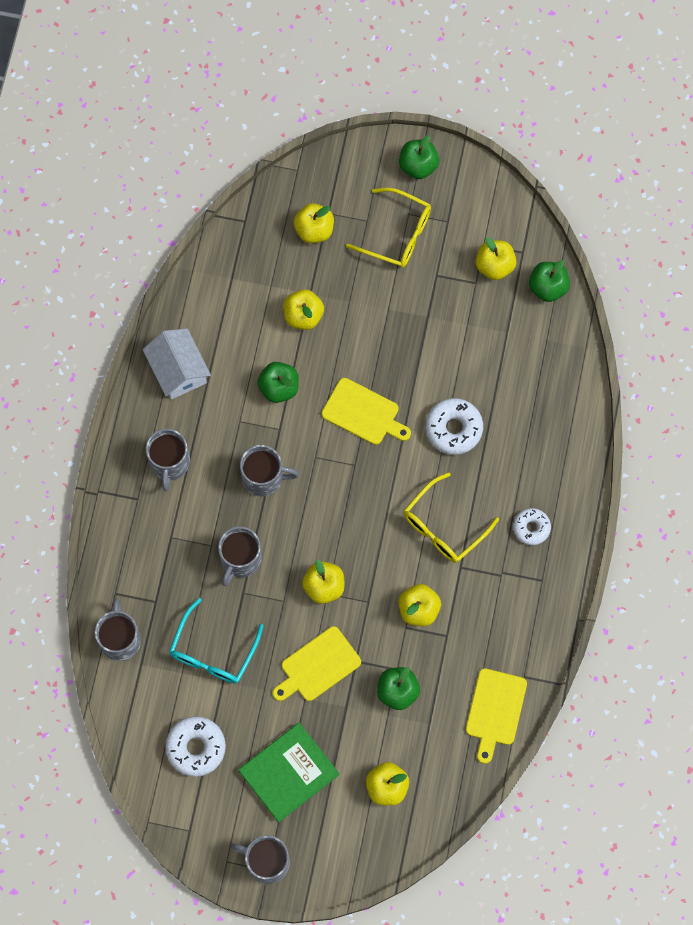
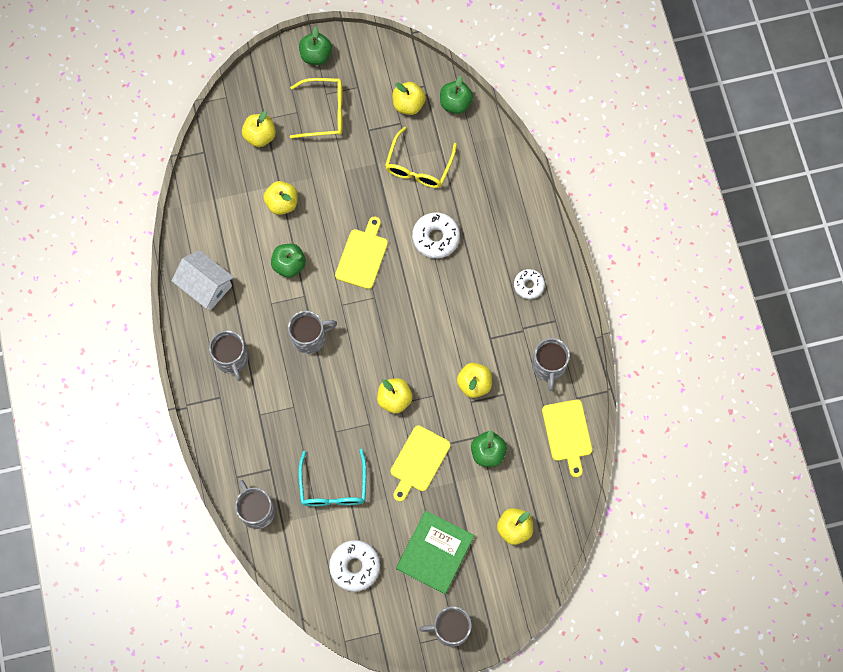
camera: 25 degrees left, 0 degrees up
(240, 559) = (321, 407): grey mug -> grey mug (548, 366)
(363, 413) = (362, 256): yellow cutting board -> yellow cutting board turned 75 degrees counterclockwise
(443, 526) = (463, 313): yellow glasses -> yellow glasses (418, 166)

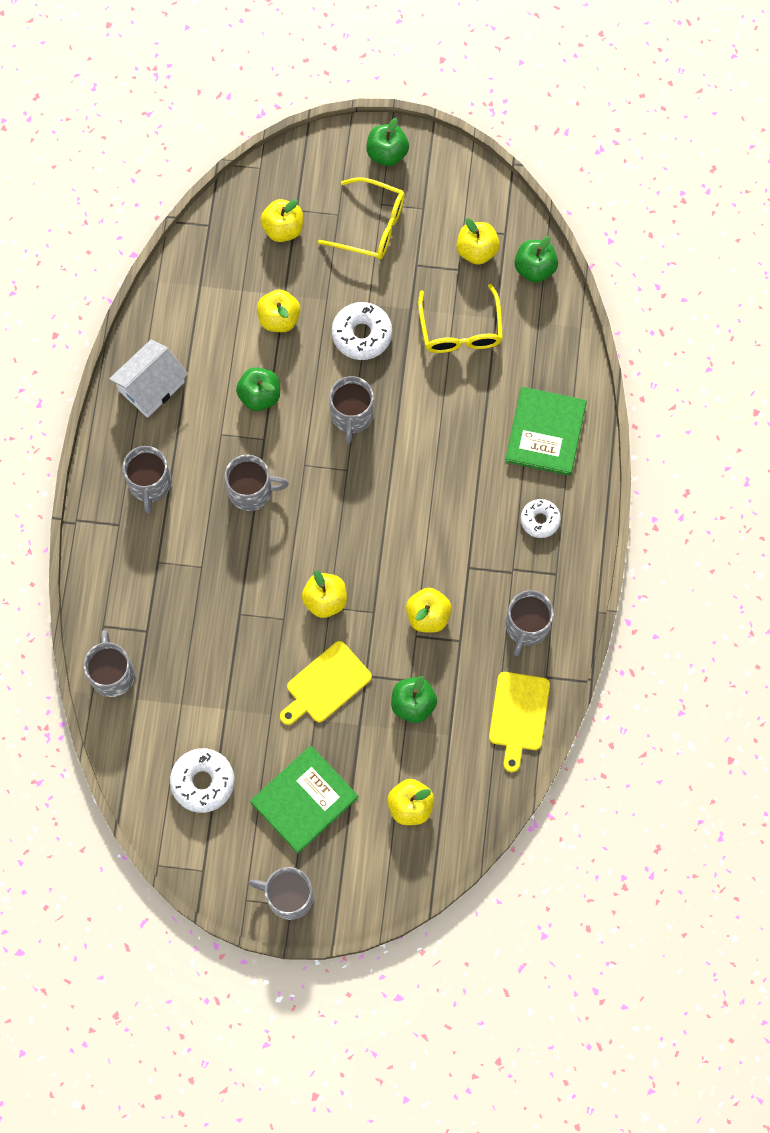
camera: 20 degrees right, 0 degrees up
(206, 286) = (151, 386): white house -> white house turned 75 degrees clockwise
(333, 487) = (213, 678): turquoise glasses -> none
(362, 256) = (352, 415): yellow cutting board -> grey mug
(418, 166) = (460, 330): yellow glasses -> yellow glasses turned 45 degrees counterclockwise
(436, 238) = (448, 423): white donut -> white donut (362, 334)
(508, 220) = (545, 432): none -> green book

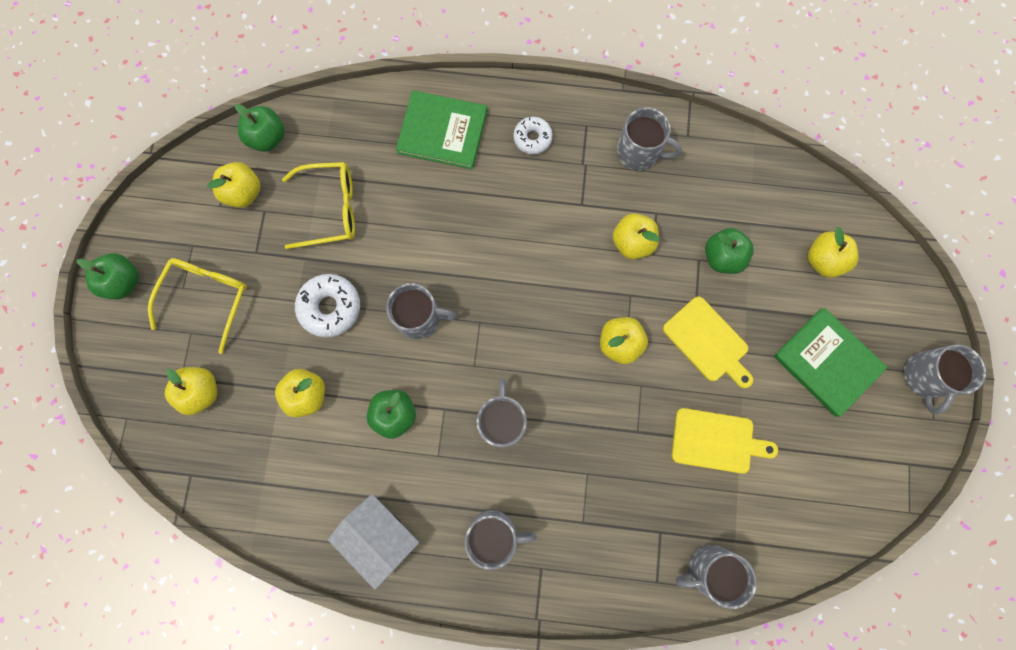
camera: 90 degrees left, 5 degrees up
(203, 782) = (818, 466): white donut -> none
(518, 715) = (727, 161): yellow cutting board -> yellow cutting board (716, 441)

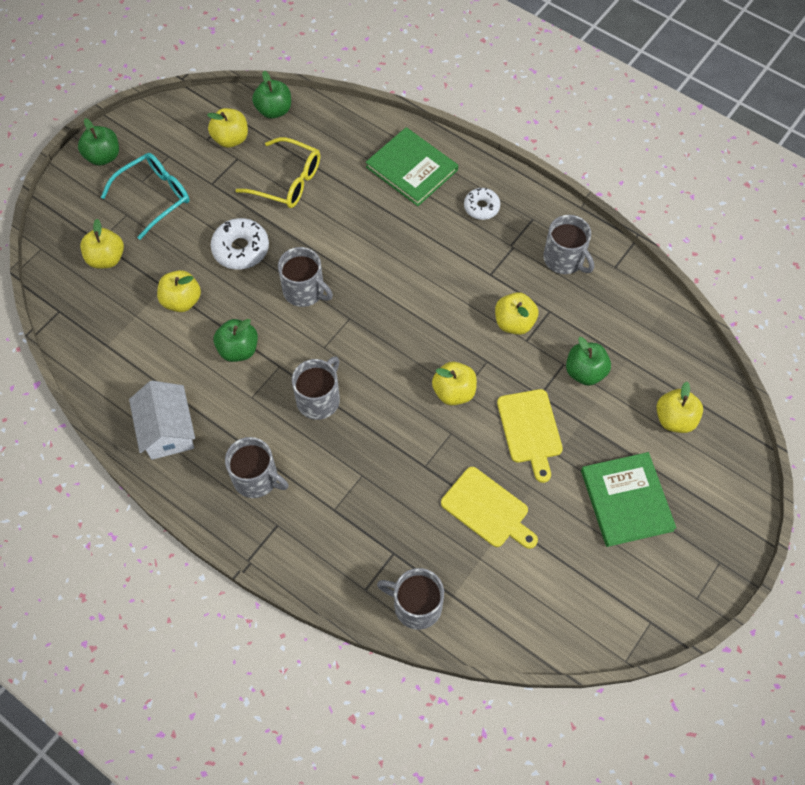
camera: 30 degrees right, 15 degrees down
(207, 298) = (154, 197): yellow glasses -> turquoise glasses
(924, 377) = (710, 559): grey mug -> none

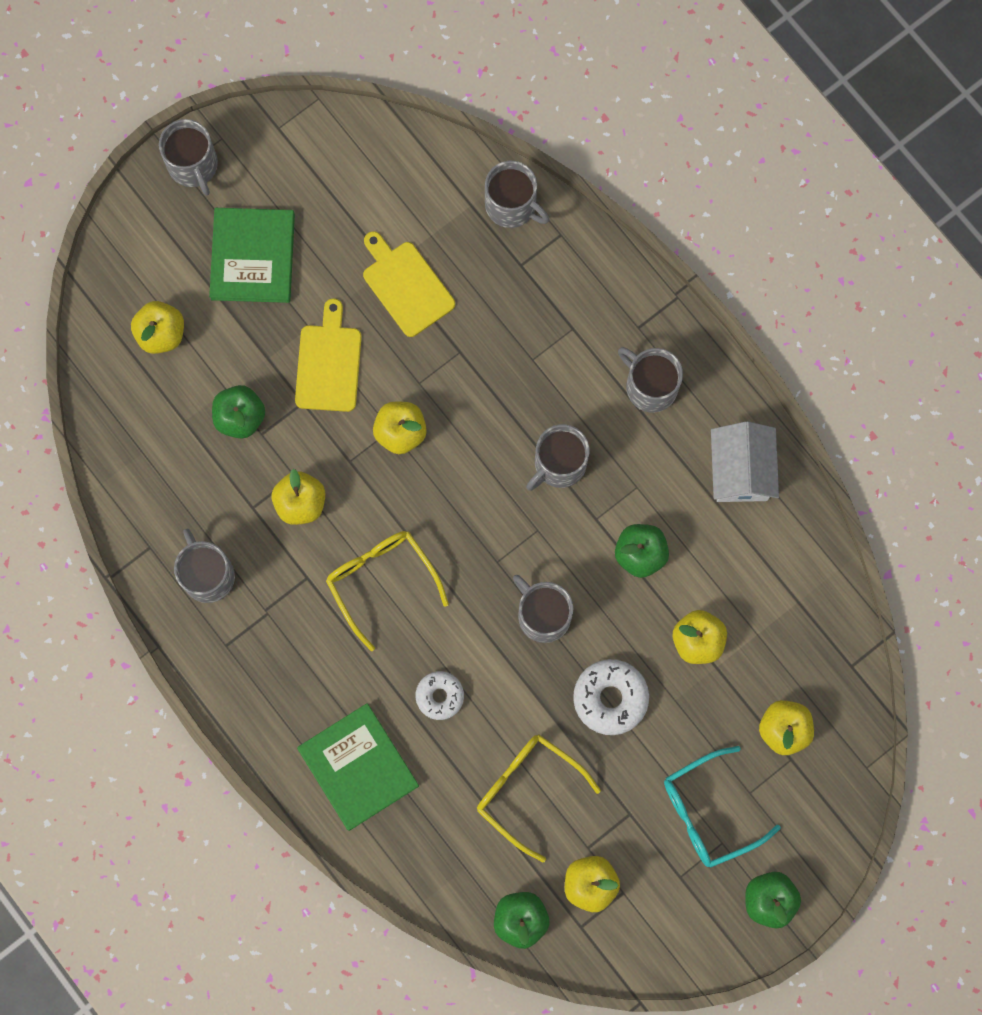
camera: 165 degrees left, 15 degrees up
(434, 285) = (381, 581): none -> yellow glasses
(481, 207) = (286, 680): white donut -> white donut (439, 696)
(710, 566) = (193, 165): none -> grey mug

